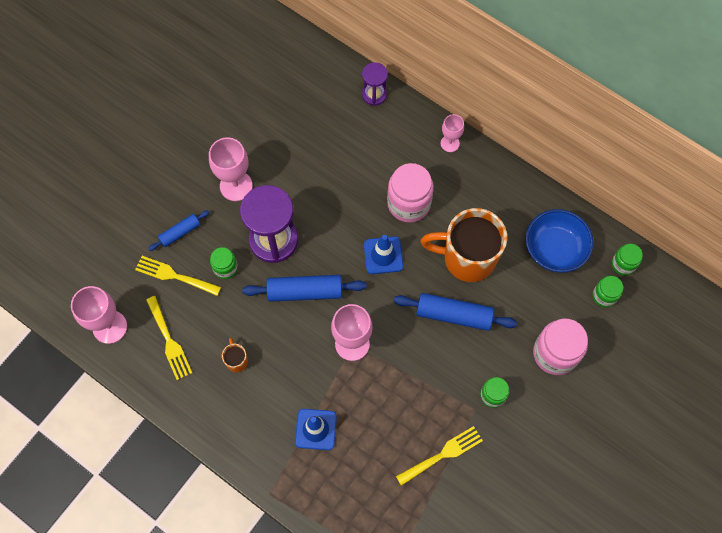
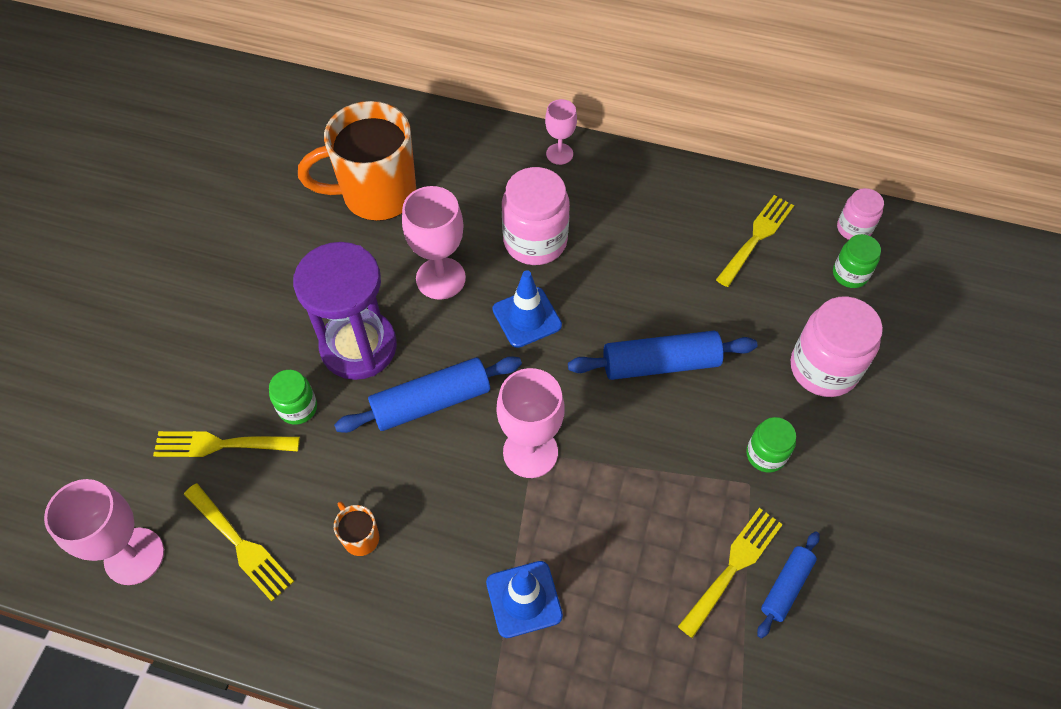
camera: 20 degrees left, 10 degrees down
(180, 232) = (211, 380): blue rolling pin -> blue rolling pin (786, 586)
(236, 186) = (277, 292): pink goblet -> pink goblet (440, 278)
(374, 94) = (434, 126): purple hourglass -> none
(467, 258) = (645, 284): orange mug -> orange mug (376, 194)
(554, 249) = (756, 237): blue bowl -> yellow fork
(623, 264) = (854, 228): green jar -> pink jar

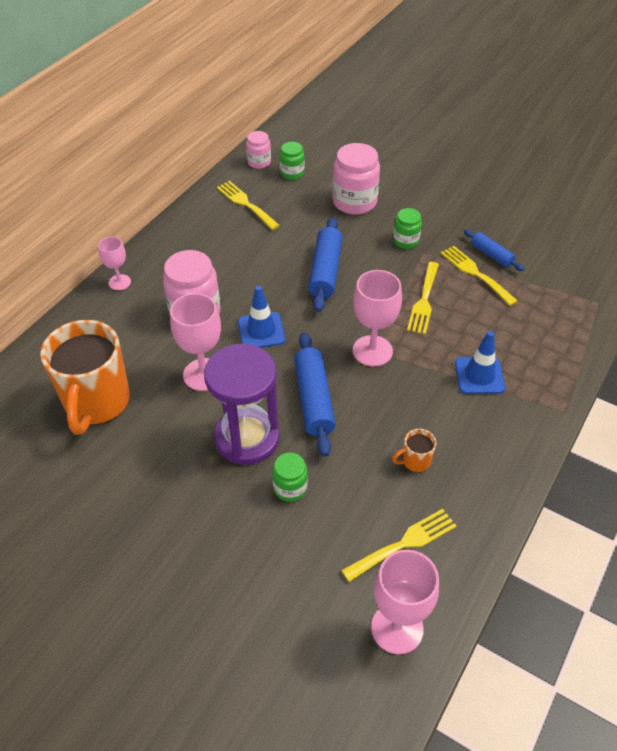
camera: 75 degrees left, 10 degrees down
(220, 444) = (307, 550): yellow fork -> yellow fork (424, 301)

